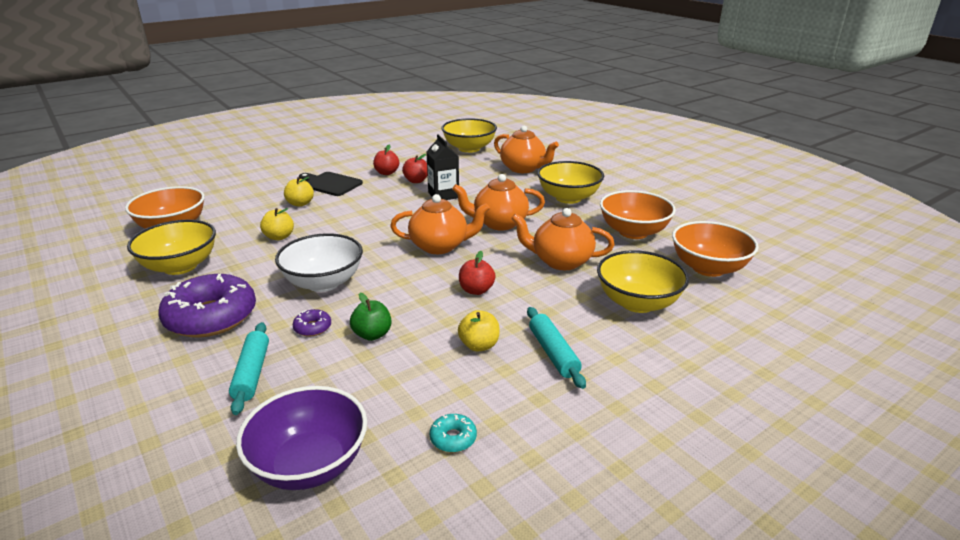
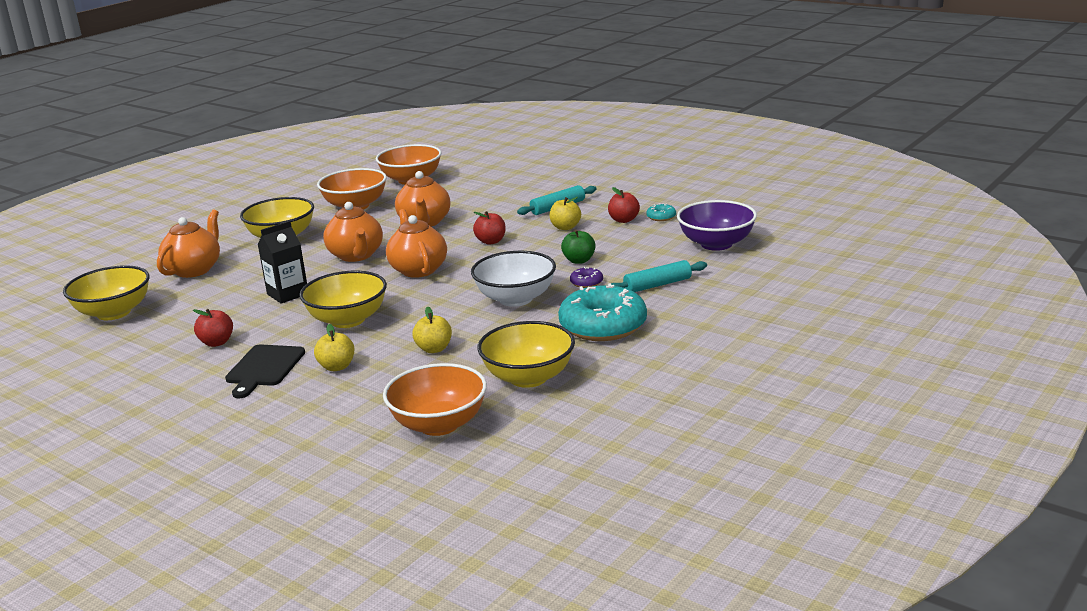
camera: 105 degrees left, 5 degrees down
(211, 317) = (603, 326): purple donut -> turquoise donut
(416, 181) = (244, 318): red apple -> red apple (624, 220)
(637, 303) = (476, 194): yellow bowl -> yellow bowl (348, 320)

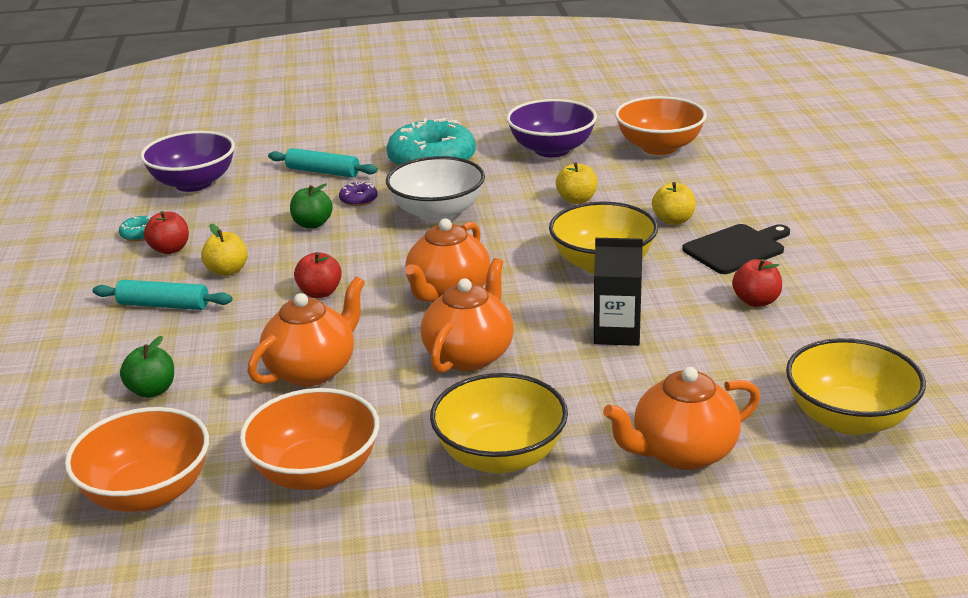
camera: 135 degrees left, 5 degrees up
(482, 192) = (152, 390): none -> green apple
(528, 377) = (552, 150): yellow bowl -> purple bowl

